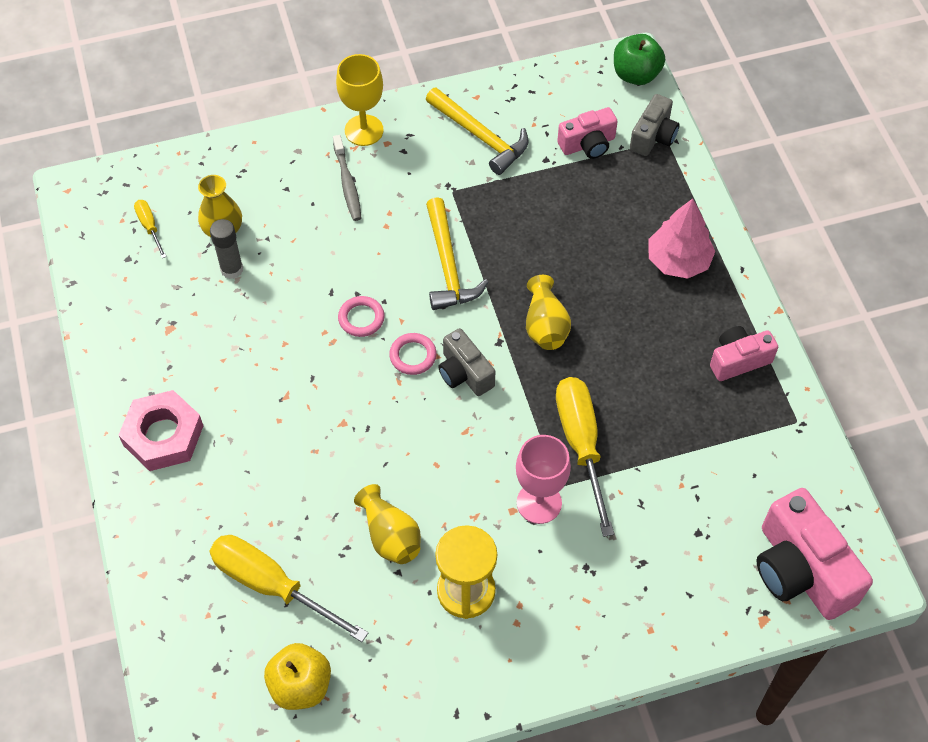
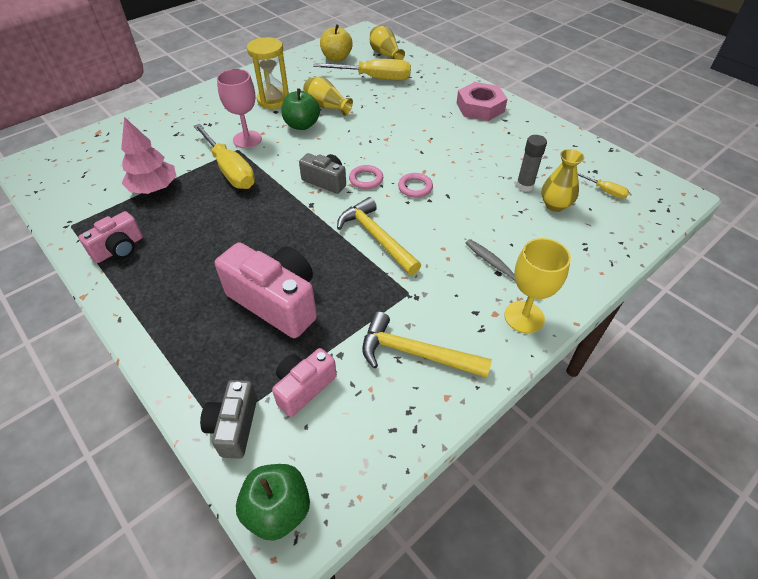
camera: 155 degrees right, 10 degrees down
(447, 504) = (302, 125): none -> green apple
(545, 325) = (281, 223): yellow vase -> yellow vase (385, 54)
(678, 261) = (182, 305): pink tree -> pink tree (154, 188)
(801, 570) = (72, 155): pink camera -> pink camera (276, 302)

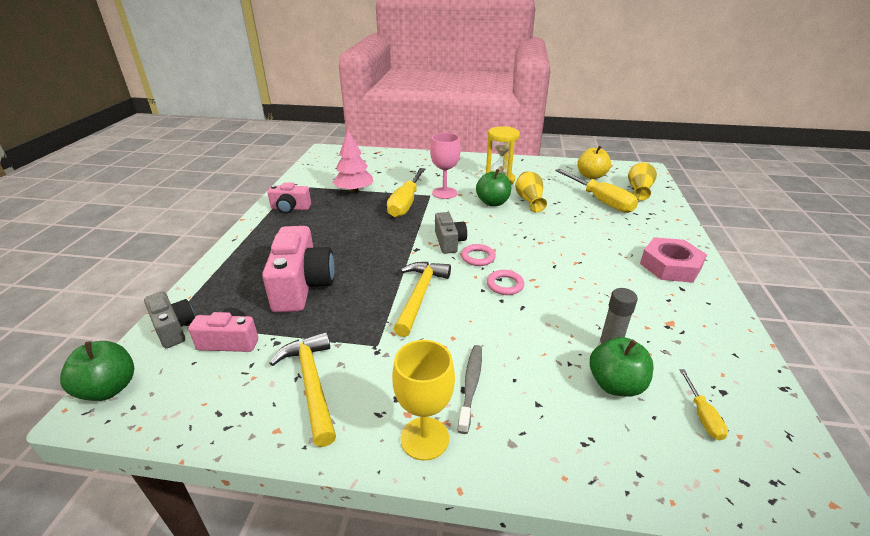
camera: 50 degrees right, 15 degrees down
(234, 426) = (174, 328): grey camera -> grey camera turned 90 degrees clockwise
(555, 205) = (615, 384): yellow vase -> green apple

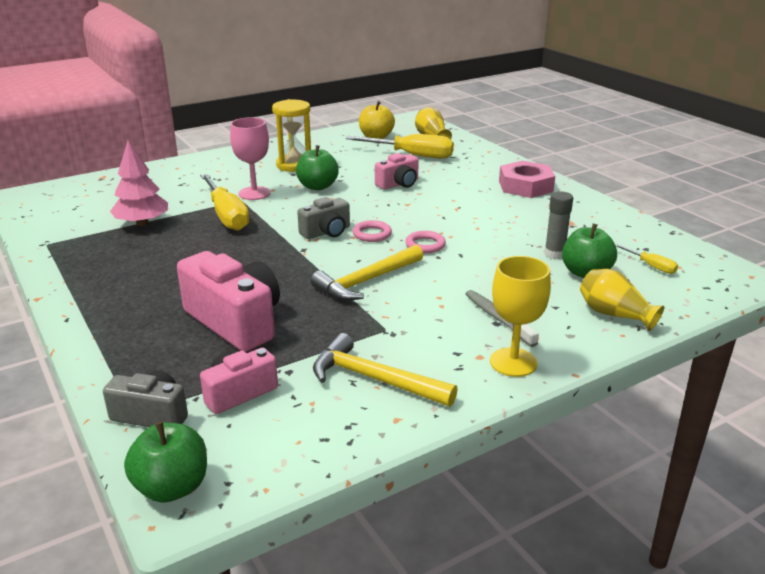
camera: 40 degrees left, 5 degrees down
(290, 208) = (88, 266): pink camera -> pink camera (398, 184)
(420, 295) = (366, 281): yellow hammer -> yellow hammer turned 105 degrees counterclockwise
(449, 242) = (326, 232): grey camera -> grey camera turned 105 degrees clockwise
(529, 201) = (350, 174): yellow vase -> yellow vase (614, 314)

